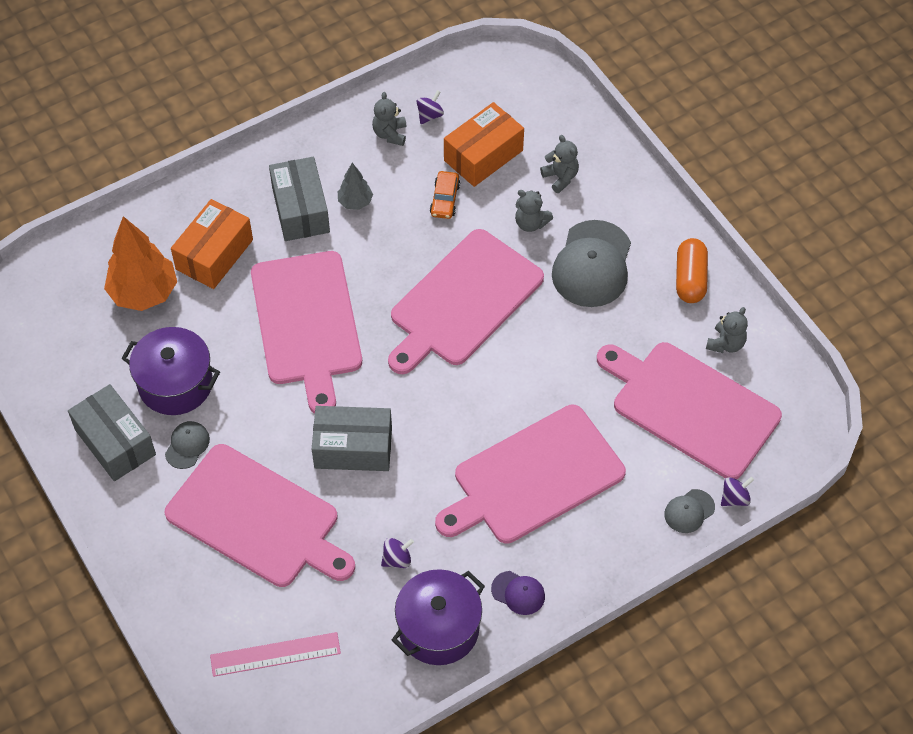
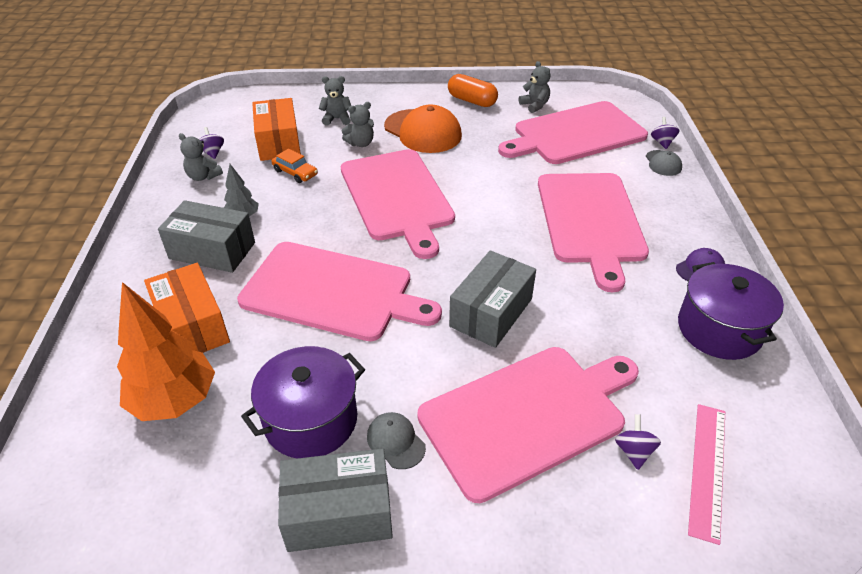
camera: 60 degrees left, 15 degrees down
(397, 559) = (630, 329): purple spinning top -> purple spinning top (634, 451)
(592, 264) = (423, 131): grey cap -> orange cap

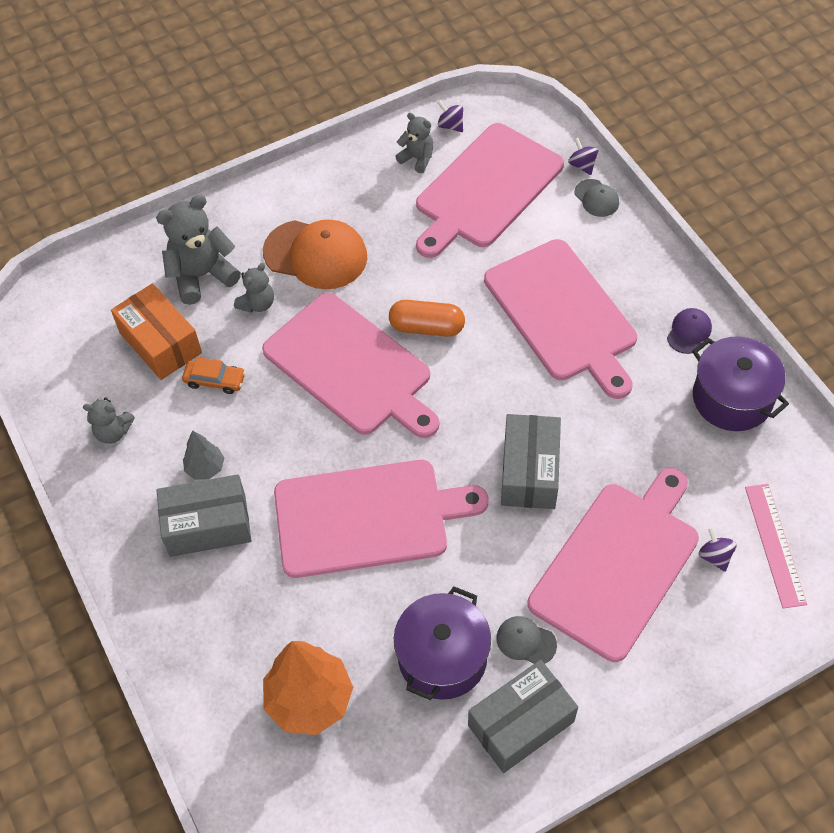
camera: 25 degrees left, 15 degrees up
(192, 326) = (261, 619): orange box -> none
(212, 153) = (94, 392): purple spinning top -> purple spinning top (450, 125)
(337, 119) = (202, 275): grey teddy bear -> grey teddy bear, size x1.76
(472, 101) = (341, 179): orange capsule -> orange capsule (426, 327)

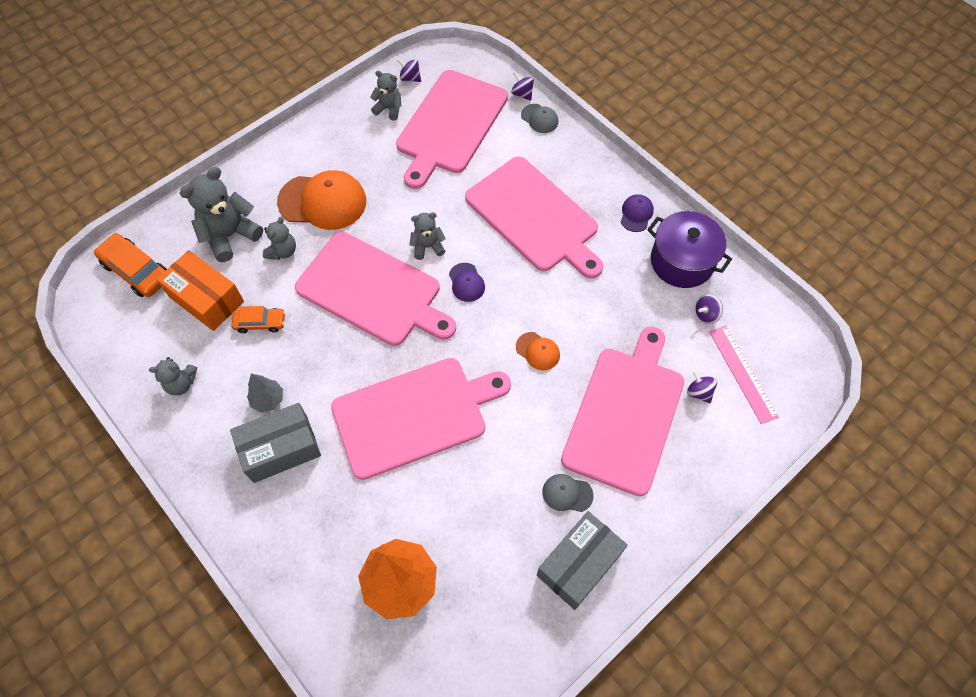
camera: 15 degrees left, 5 degrees up
(90, 297) = (136, 271): none -> orange car
(426, 327) = (427, 246): orange capsule -> grey teddy bear
(442, 657) = (502, 522): purple pot -> none
(463, 377) = (466, 282): none -> purple cap
(529, 472) = (538, 351): grey box -> orange cap
(746, 466) = (706, 314): none -> purple spinning top

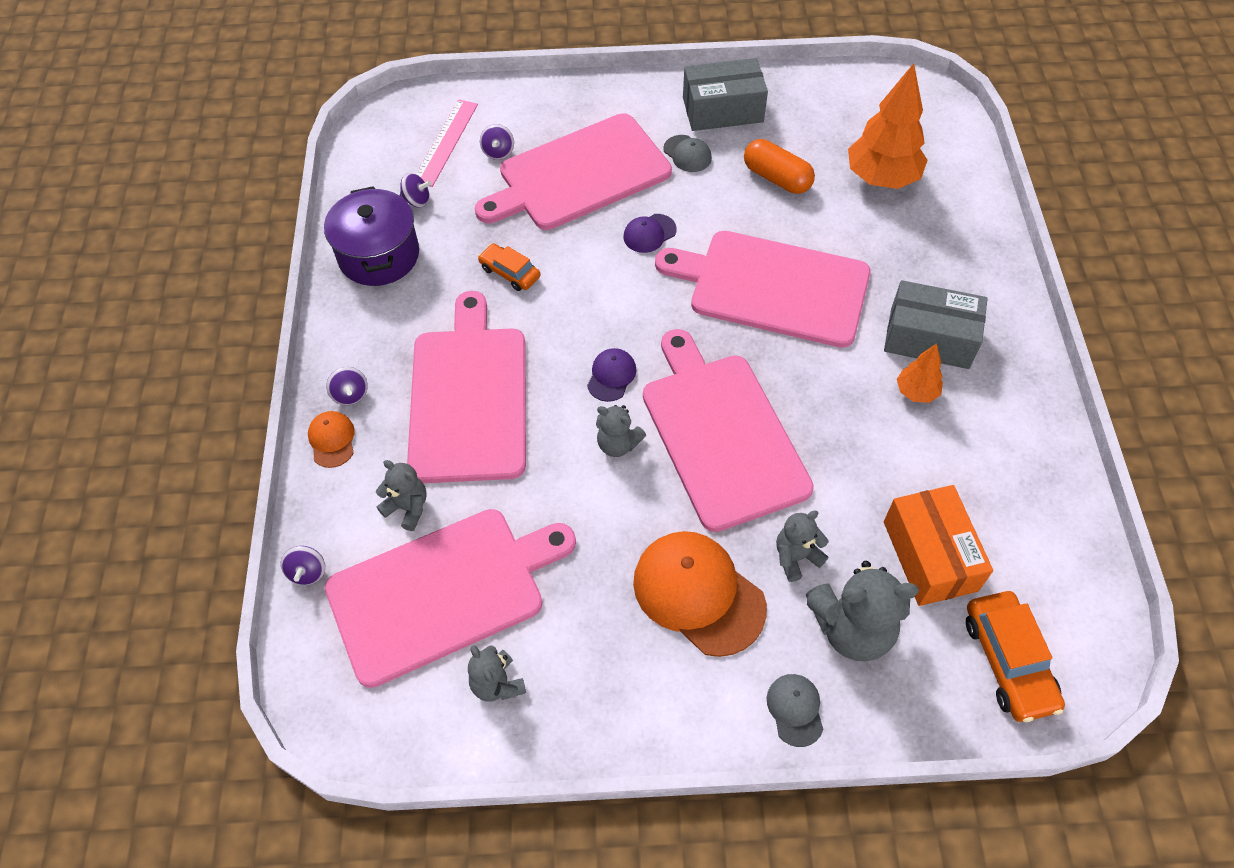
camera: 140 degrees left, 5 degrees down
(181, 383) = (1009, 470): grey teddy bear -> grey teddy bear (407, 507)
(260, 323) = (878, 482): orange car -> orange car (510, 272)
(268, 400) = (916, 392): grey tree -> orange tree
(410, 78) = (421, 720): purple spinning top -> purple spinning top (350, 394)
(482, 520) = (776, 178): none -> orange capsule
(538, 351) = (603, 267): orange cap -> orange cap (332, 440)
(539, 118) = (328, 518): grey cap -> grey cap (795, 710)
(636, 214) = (363, 328): purple cap -> purple cap (649, 233)

